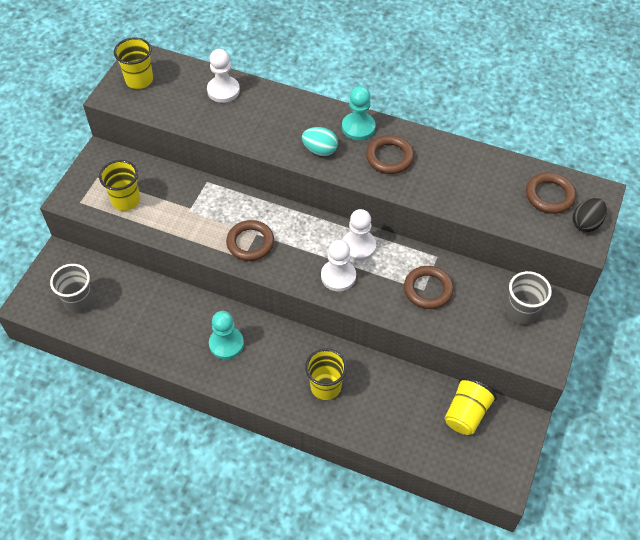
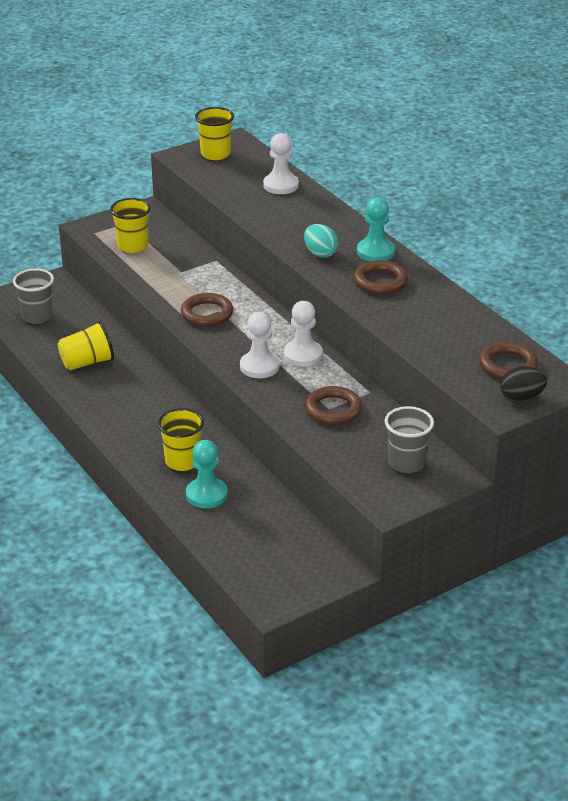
camera: 35 degrees right, 20 degrees down
(226, 344) = (128, 395): turquoise pawn -> turquoise pawn (206, 495)
(466, 414) = (292, 540): yellow cup -> yellow cup (87, 362)

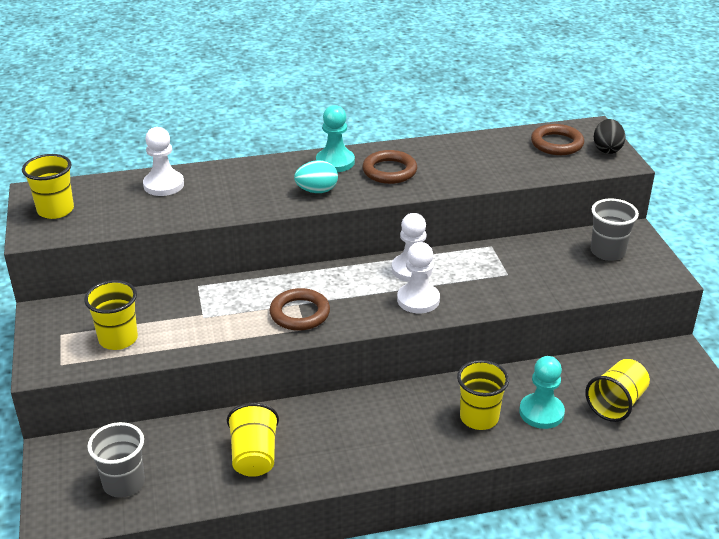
camera: 70 degrees left, 0 degrees up
(241, 537) = (616, 403): none -> yellow cup
(333, 409) = (511, 272): brown ring -> none

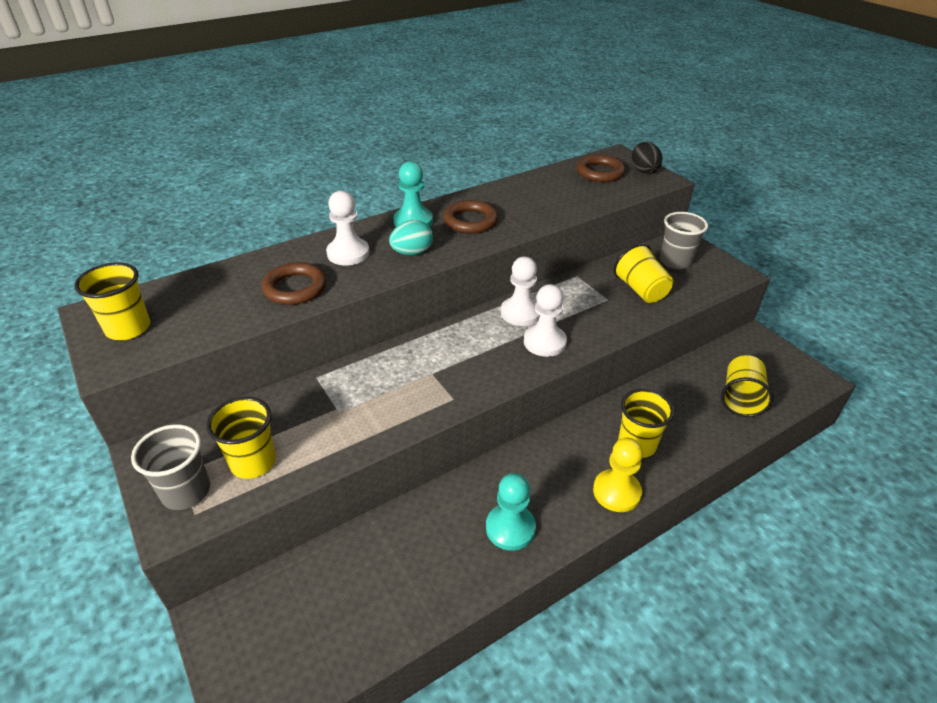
camera: 20 degrees left, 5 degrees up
(124, 483) = (315, 633): grey cup -> grey cup (186, 492)
(163, 185) = (245, 276): white pawn -> white pawn (348, 253)
(254, 456) = (446, 552): yellow cup -> yellow cup (640, 290)
(300, 313) = (439, 383): brown ring -> brown ring (295, 288)
(433, 451) = (616, 492): none -> yellow pawn
(541, 412) = (686, 424): turquoise pawn -> turquoise pawn (510, 528)

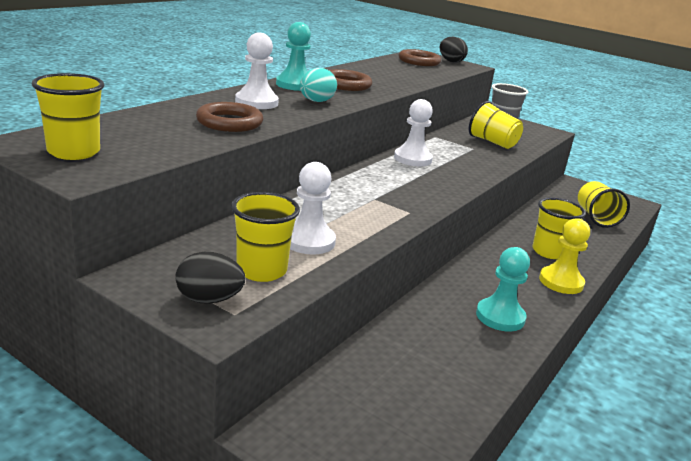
camera: 25 degrees left, 15 degrees down
(186, 492) = (209, 299): grey cup -> black egg
(544, 342) = (450, 174): white pawn -> white pawn (309, 241)

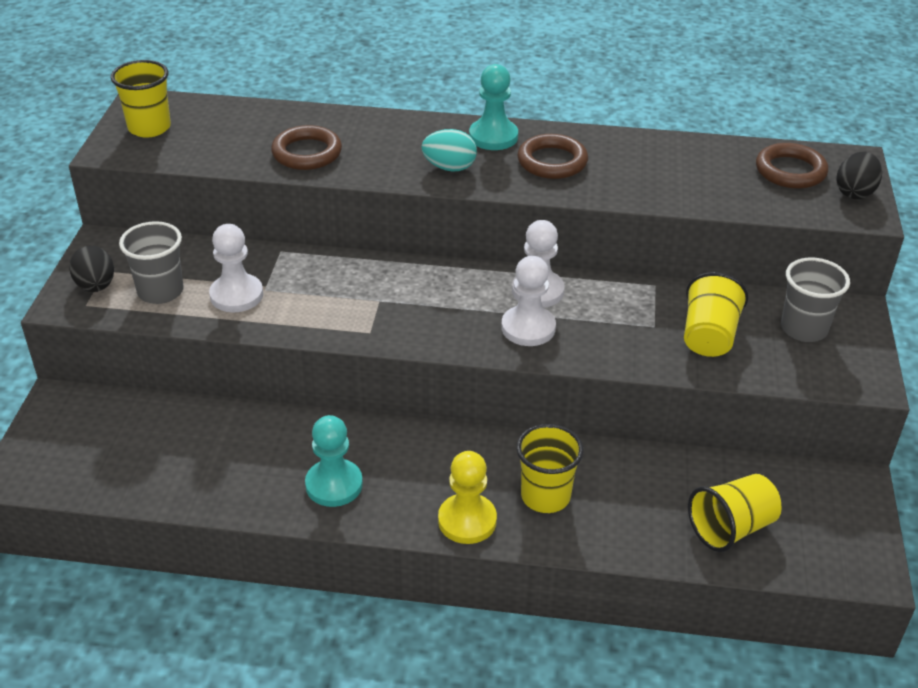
camera: 65 degrees right, 15 degrees up
(256, 102) = (391, 142): white pawn -> white pawn (528, 328)
(261, 270) = (160, 291): yellow cup -> grey cup

